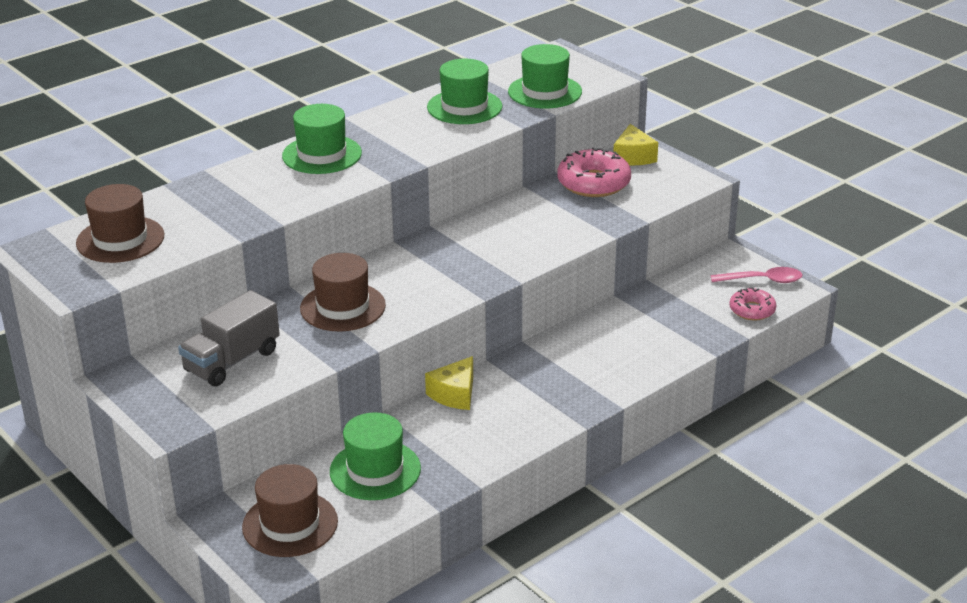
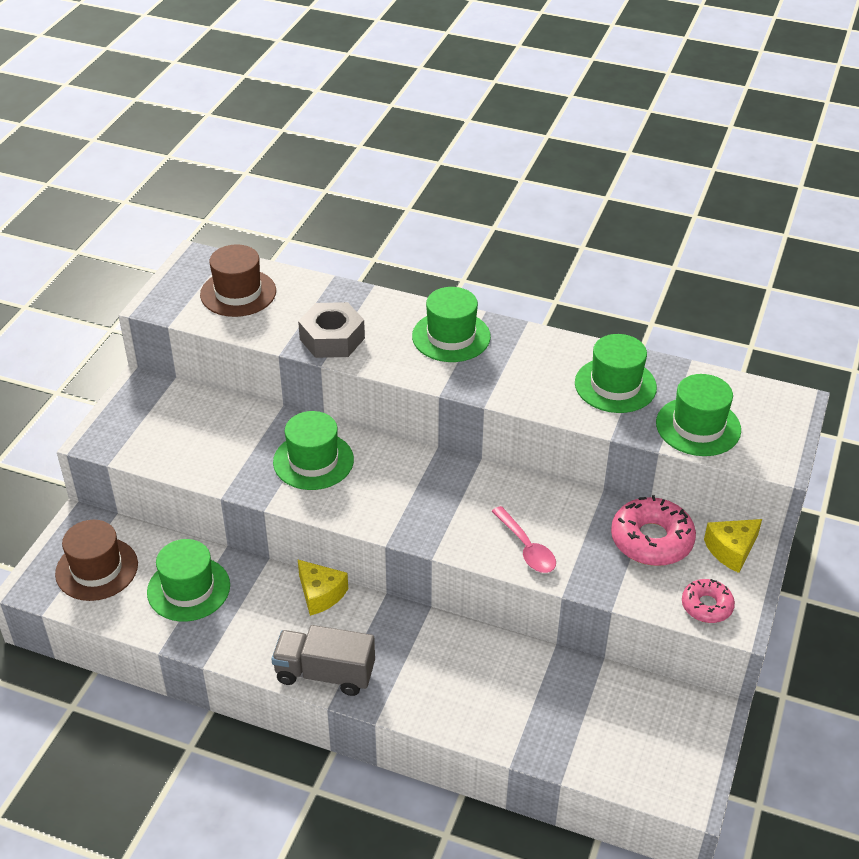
camera: 60 degrees right, 10 degrees up
(232, 361) = (198, 433): grey truck -> grey truck (325, 673)
(253, 209) = (332, 338): none -> grey nut
(343, 307) = (313, 461): brown hat -> green hat
(455, 394) = (320, 594): yellow cheese -> yellow cheese turned 135 degrees counterclockwise
(752, 310) = (614, 769): pink donut -> pink donut (706, 606)
(762, 280) = (678, 759): pink spoon -> pink spoon (526, 548)

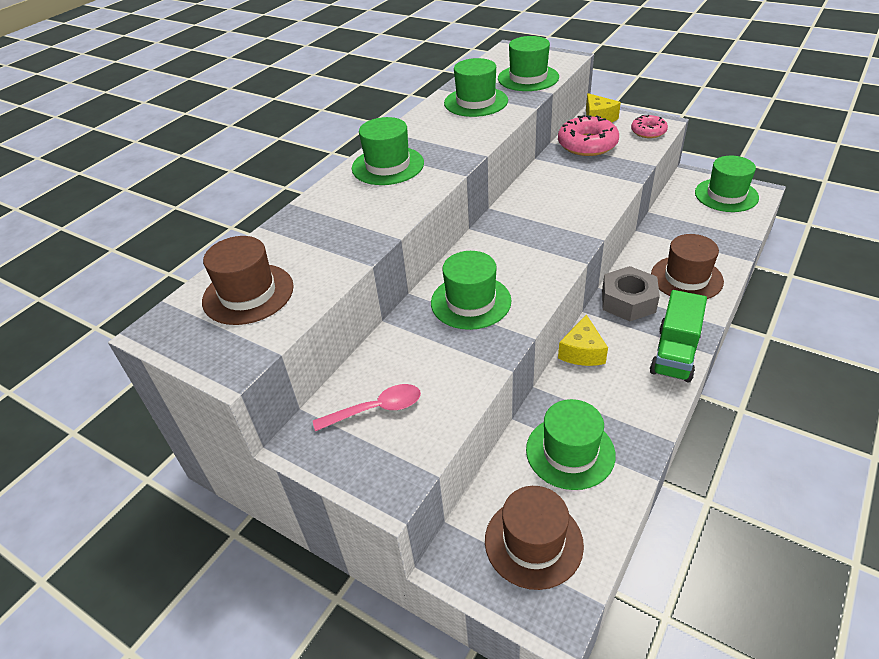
camera: 75 degrees left, 0 degrees up
(320, 594) = (582, 352): yellow cheese -> yellow cheese turned 135 degrees clockwise
(325, 673) = (674, 353): grey truck -> green truck
(332, 338) = (361, 230): grey nut -> grey nut (628, 301)
(461, 692) = (686, 278): none -> brown hat
(526, 548) = (592, 194): pink spoon -> pink spoon (376, 409)
(669, 753) = (726, 195): none -> green hat

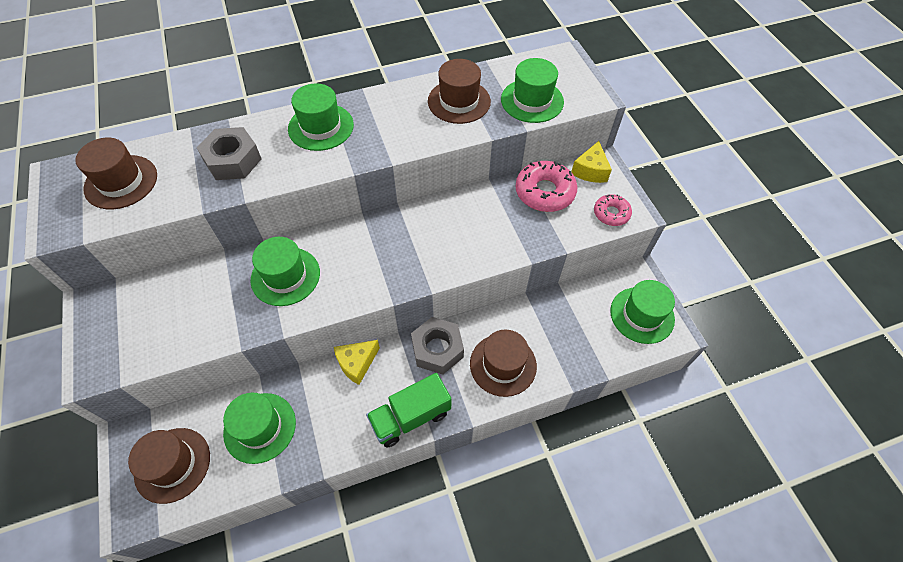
camera: 35 degrees right, 15 degrees up
(342, 222) = (233, 160): none -> grey nut
(376, 409) = (145, 312): pink spoon -> none
(476, 102) = (459, 101): green hat -> brown hat

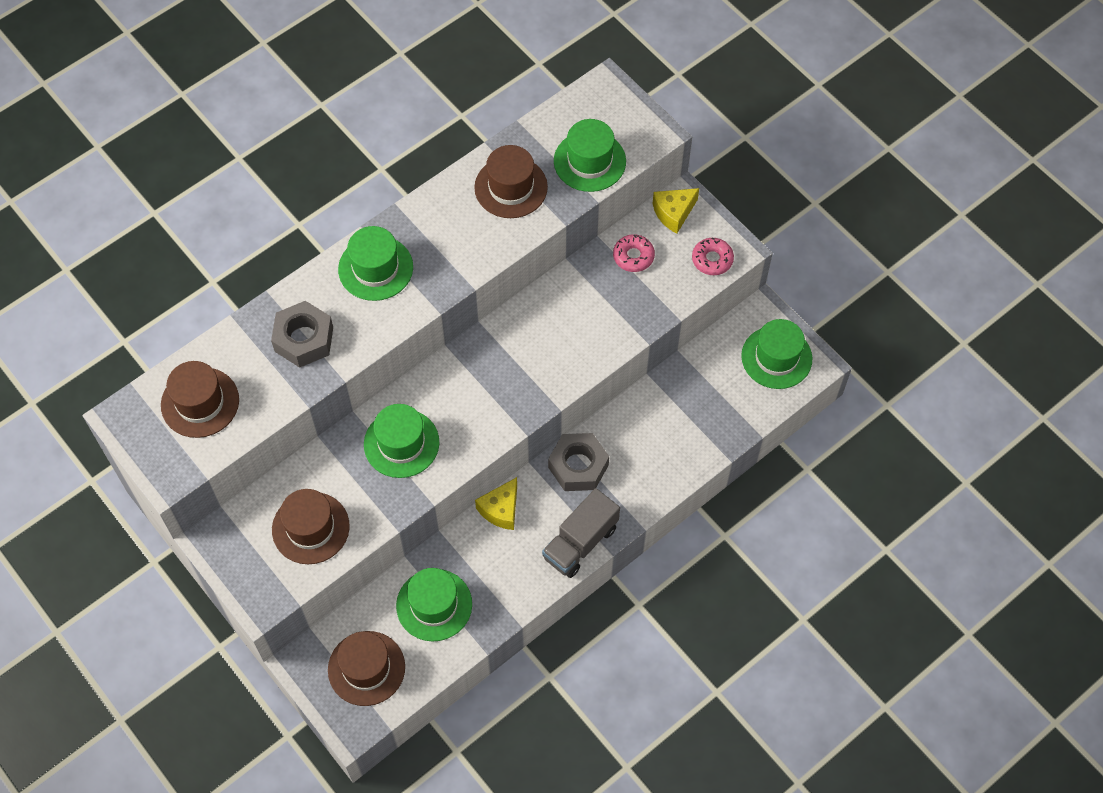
camera: 20 degrees left, 5 degrees up
(410, 417) = (580, 542): green truck -> grey truck
(503, 364) = (652, 459): brown hat -> brown hat (310, 528)
(544, 192) = (633, 256): pink donut -> pink donut, size x0.60
(590, 171) = (674, 213): yellow cheese -> yellow cheese turned 60 degrees clockwise

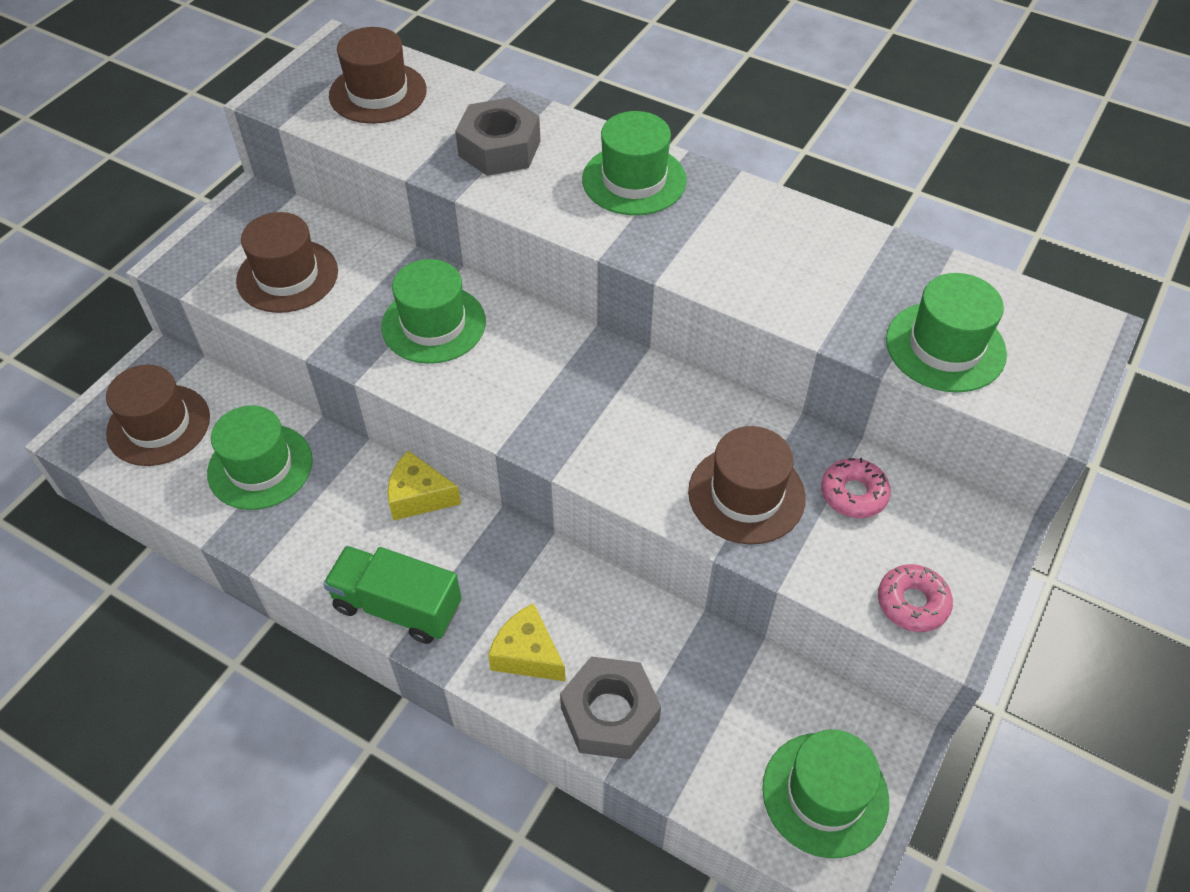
camera: 70 degrees right, 10 degrees down
(511, 187) = (840, 273): brown hat -> brown hat (746, 494)
(578, 466) = (517, 567): grey nut -> grey nut (610, 714)
(580, 542) = (397, 606): grey truck -> green truck
(674, 213) = (962, 524): yellow cheese -> yellow cheese (527, 654)

